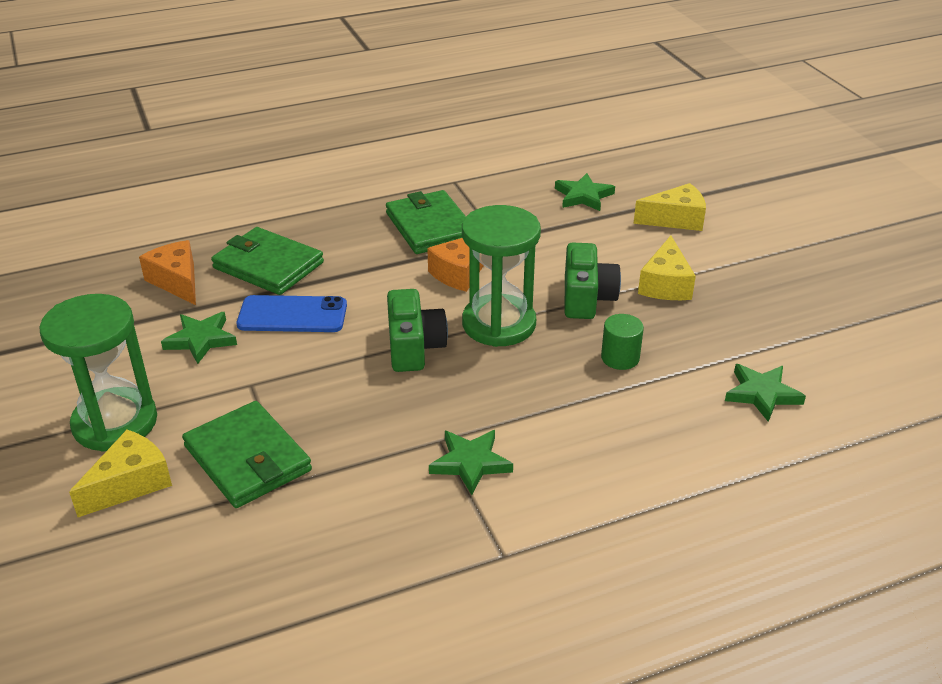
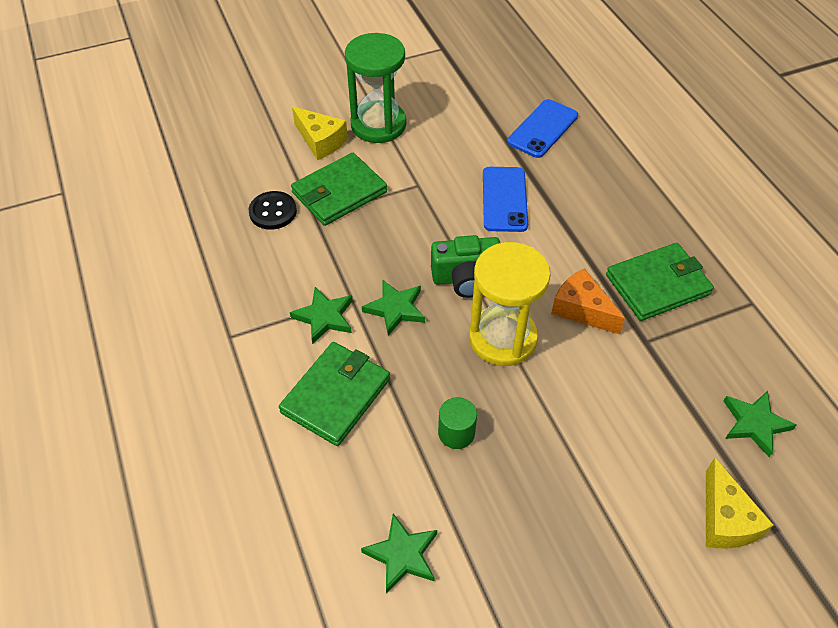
camera: 90 degrees right, 15 degrees up
(177, 281) = (542, 129): orange cheese -> blue phone
(201, 340) = (469, 152): green star -> green star (395, 309)
(268, 265) = (573, 177): green wallet -> green wallet (336, 395)
(272, 528) = (273, 212): none -> black button
(499, 324) = (502, 338): green hourglass -> yellow hourglass
(586, 298) = (551, 412): green camera -> none
(665, 284) = (585, 489): yellow cheese -> none

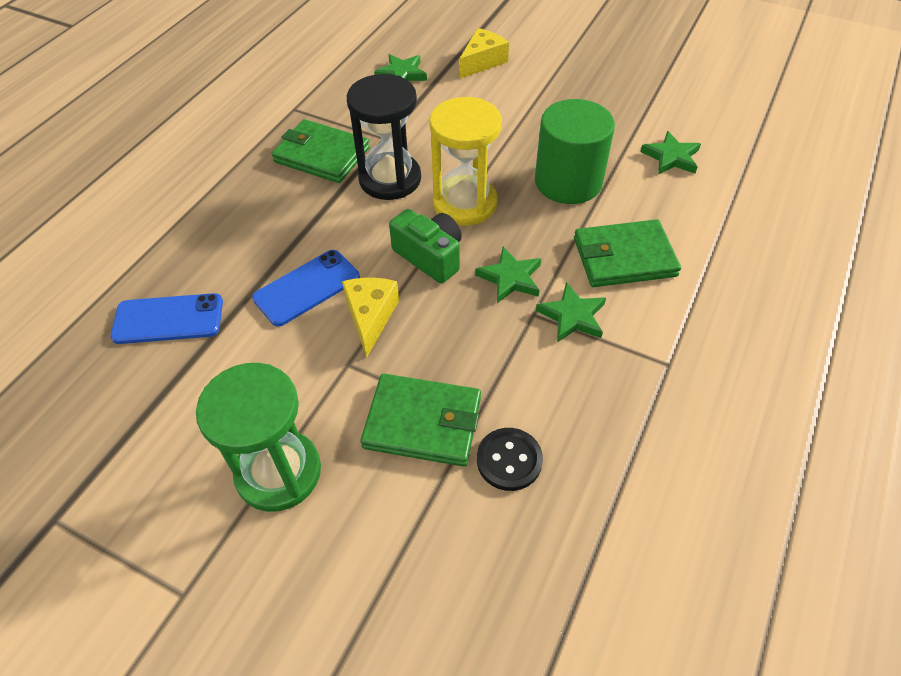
camera: 130 degrees left, 0 degrees up
(320, 141) = (360, 510): yellow cheese -> yellow cheese (370, 317)
(456, 433) = (568, 181): green cylinder -> green cylinder, size x2.16
(581, 309) = (390, 179): orange cheese -> black hourglass

